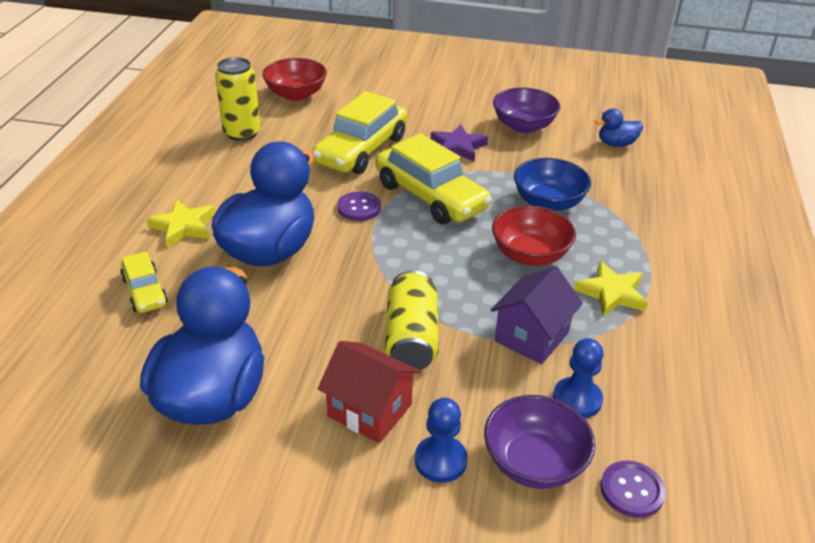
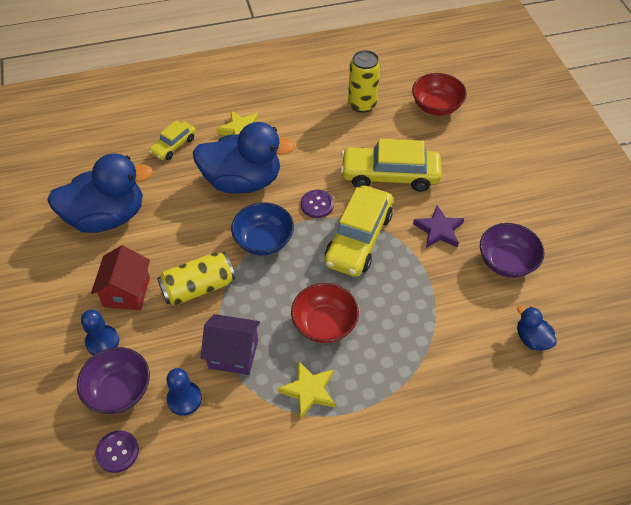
camera: 65 degrees right, 15 degrees up
(548, 203) = (401, 315): blue bowl -> blue bowl (263, 241)

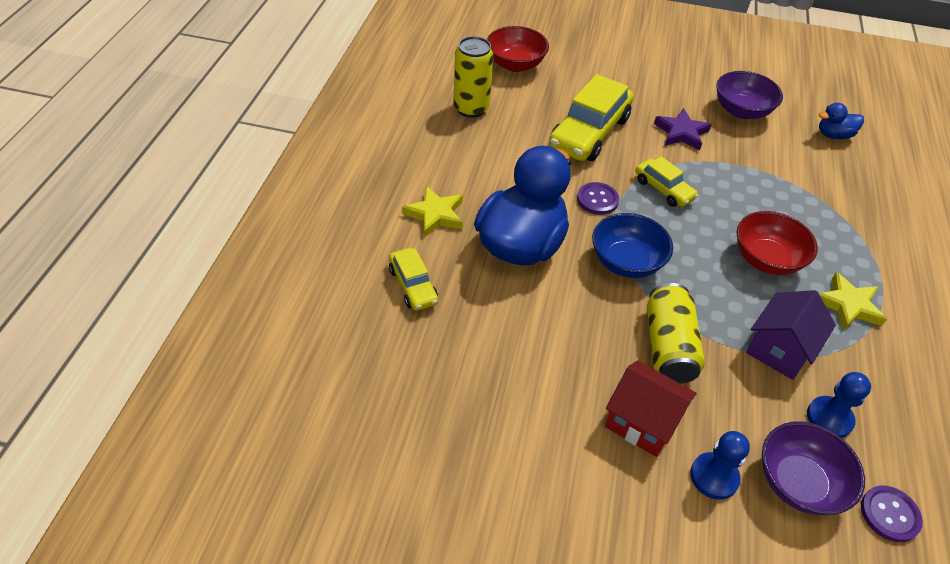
camera: 65 degrees left, 5 degrees down
(107, 217) = (497, 401): blue duck -> none
(358, 239) = (663, 189): yellow car -> yellow car, size x0.54

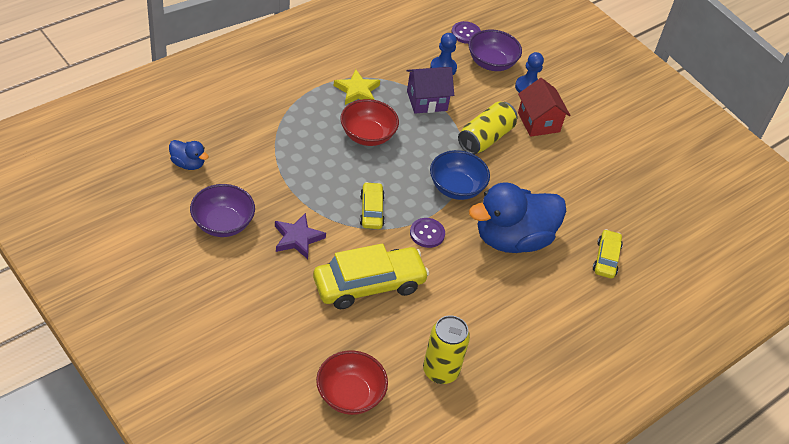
camera: 145 degrees left, 0 degrees up
(435, 214) = (552, 296): yellow star -> none

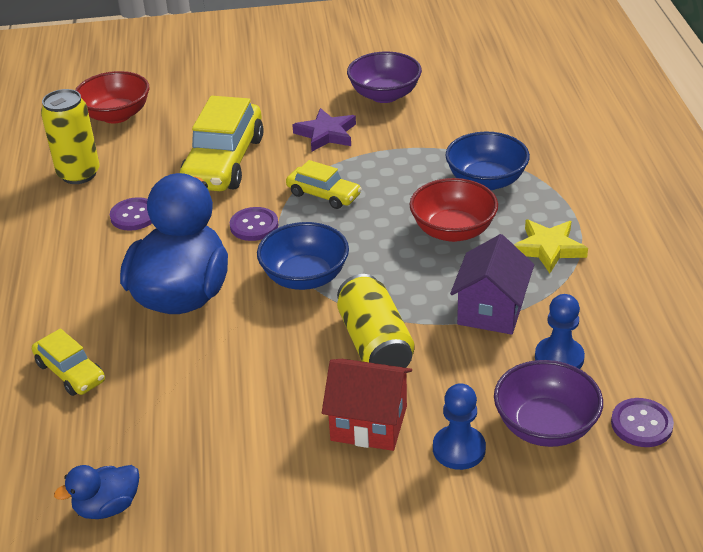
camera: 130 degrees right, 10 degrees down
(188, 164) = (488, 92): blue duck -> blue duck (107, 507)
(305, 134) = (486, 181): none -> blue bowl
(462, 306) = (134, 216): none -> purple button

